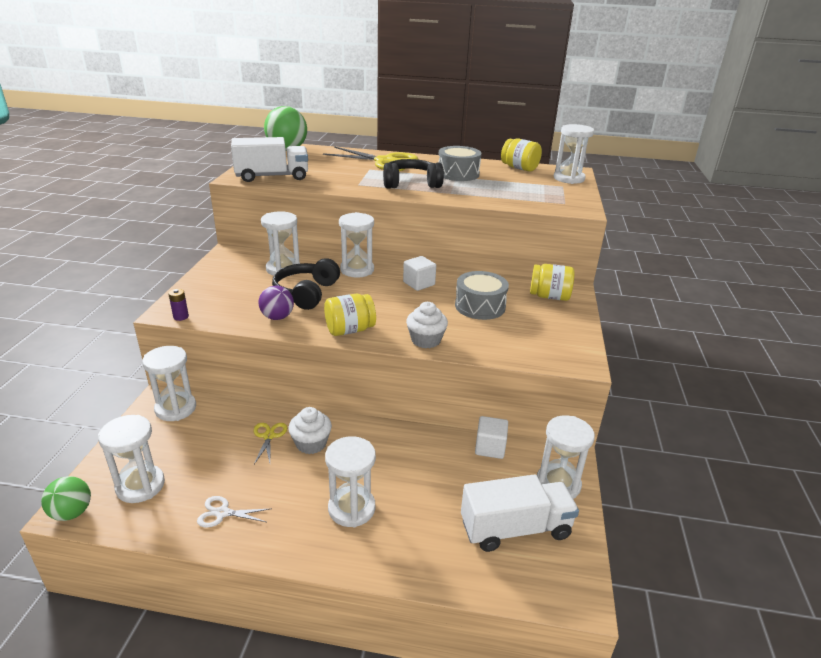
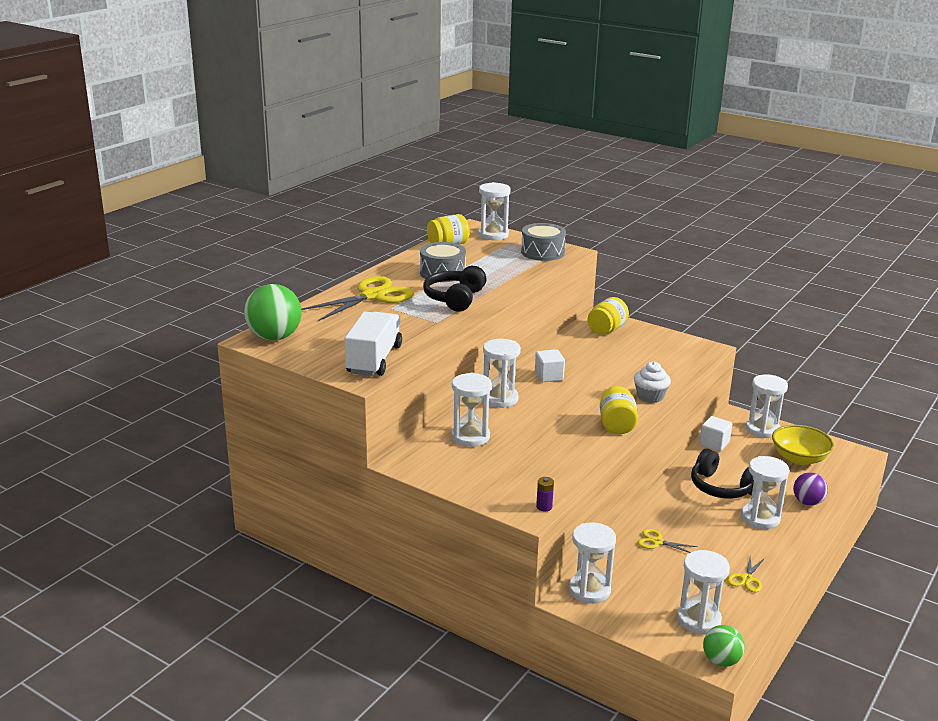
camera: 65 degrees left, 5 degrees down
(222, 513) = (746, 579): white scissors -> yellow scissors
(277, 317) = (574, 455): purple ball -> purple ball (807, 502)
(307, 293) = (534, 433): black headphones -> black headphones (722, 487)
(311, 443) = (676, 522): white cupcake -> none
(480, 306) = (607, 361): grey drum -> grey drum (542, 252)
(515, 529) = (799, 458): white truck -> yellow bowl

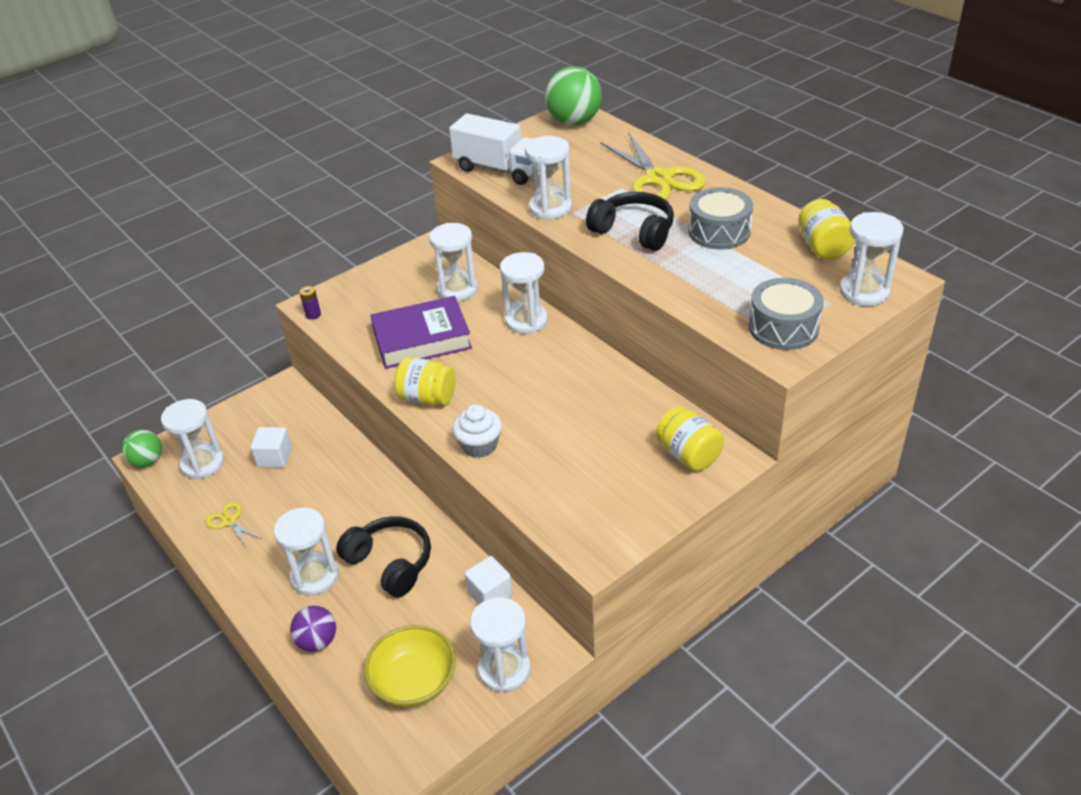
camera: 110 degrees right, 15 degrees up
(548, 441) = (422, 339): none -> purple book
(549, 376) = (565, 368): white cube -> white cube (274, 457)
(589, 590) = (288, 402): white hourglass -> white hourglass (550, 208)
(657, 542) = (326, 470): yellow scissors -> none
(722, 487) = (390, 563): black headphones -> black headphones turned 75 degrees clockwise

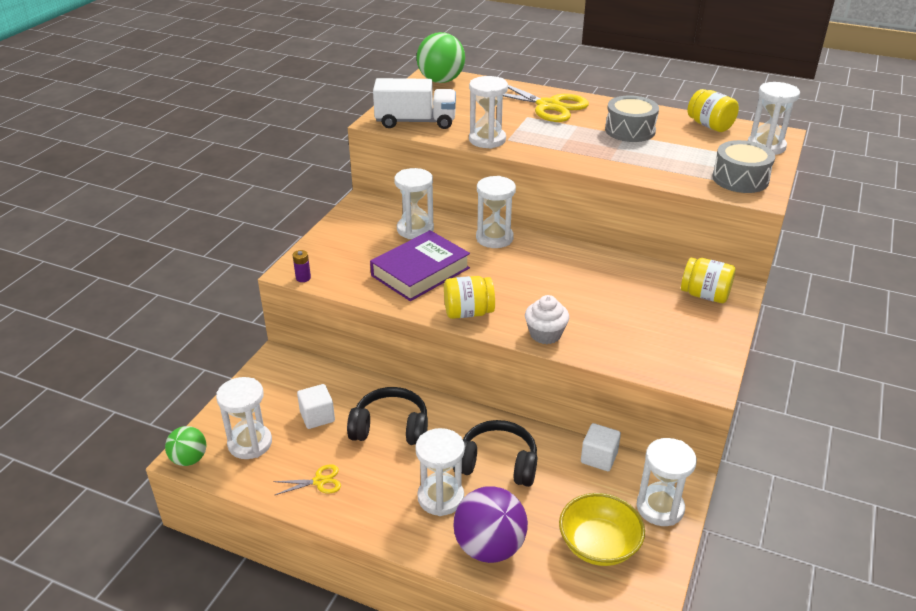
camera: 30 degrees left, 5 degrees down
(229, 521) = (319, 481): yellow scissors -> yellow scissors turned 150 degrees clockwise
(317, 641) = (489, 547): purple ball -> purple ball, size x1.68
(633, 232) = (569, 142): black headphones -> black headphones (390, 428)

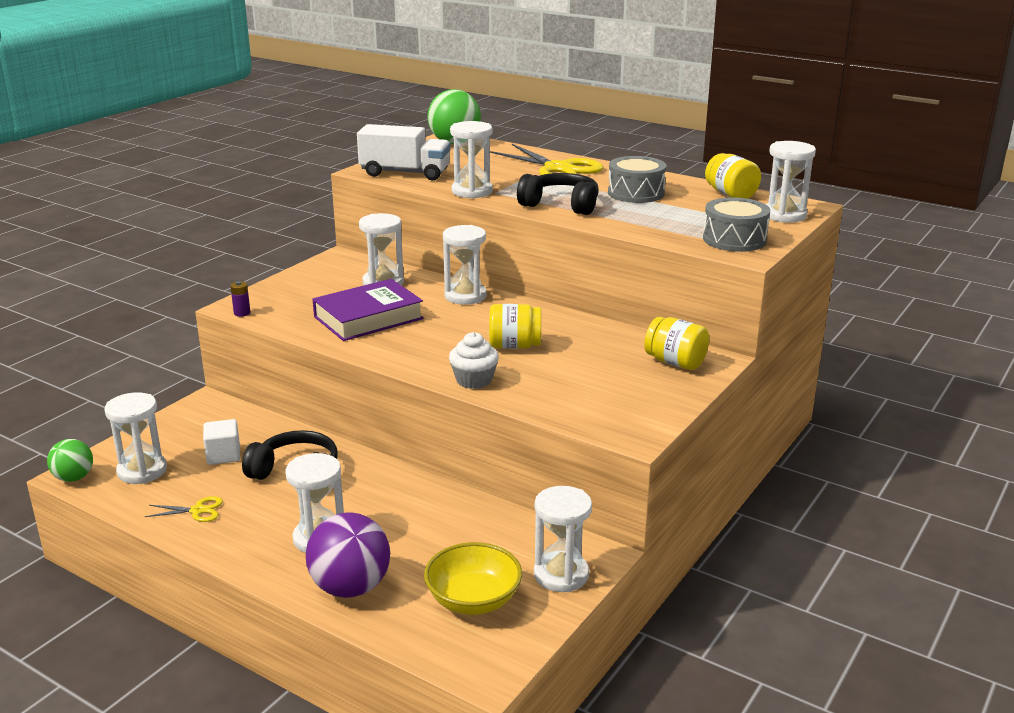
camera: 10 degrees right, 10 degrees down
(468, 313) = (400, 355): yellow jar -> yellow jar (514, 346)
(497, 464) = (396, 516): black headphones -> black headphones (561, 205)
(599, 457) = (514, 522): white cube -> none

